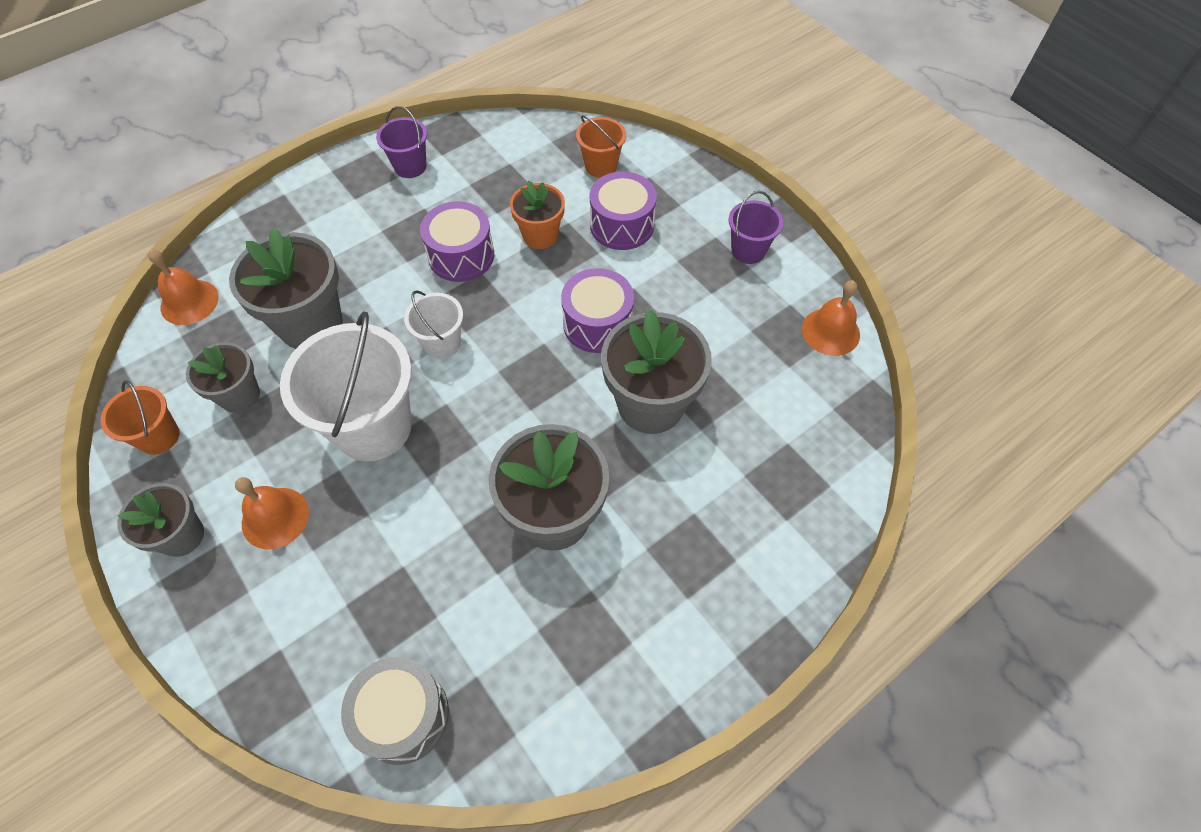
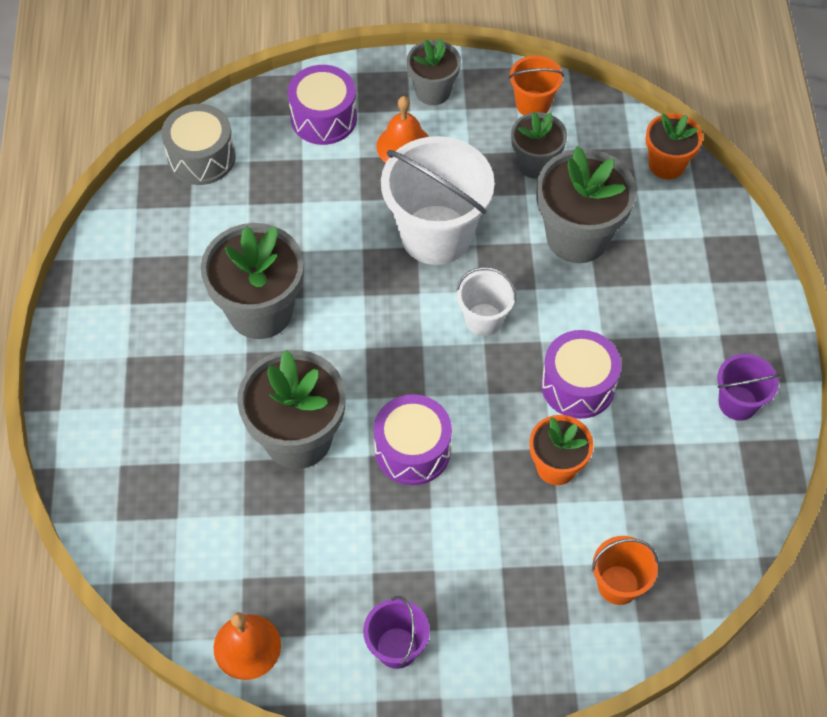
camera: 125 degrees right, 0 degrees up
(189, 302) = (666, 164): orange bell -> orange flower pot
(622, 225) = (517, 549): purple drum -> purple drum (323, 118)

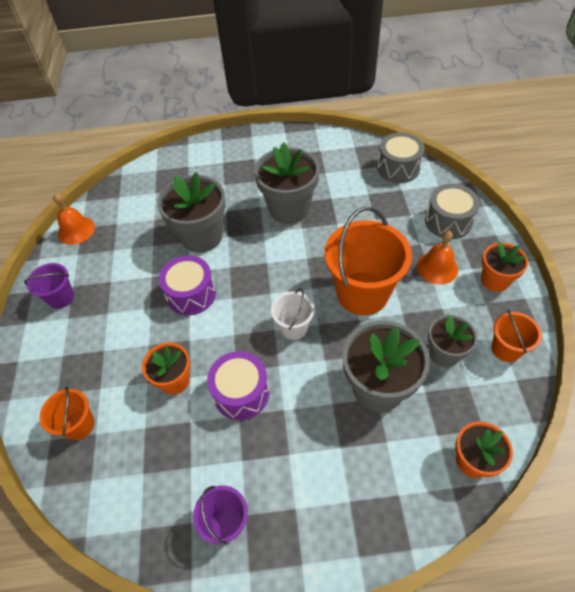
camera: 90 degrees right, 5 degrees down
(323, 118) = (448, 221): purple drum -> grey drum
(433, 91) = (495, 280): grey flower pot -> orange flower pot
(436, 235) = (362, 293): white bucket -> orange bucket

